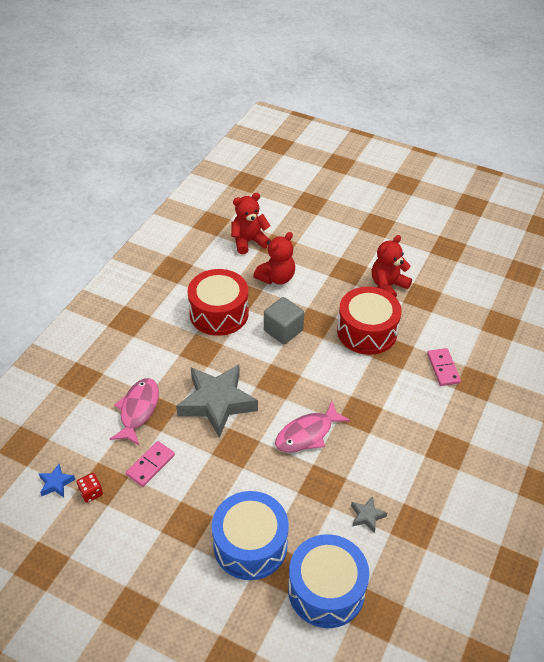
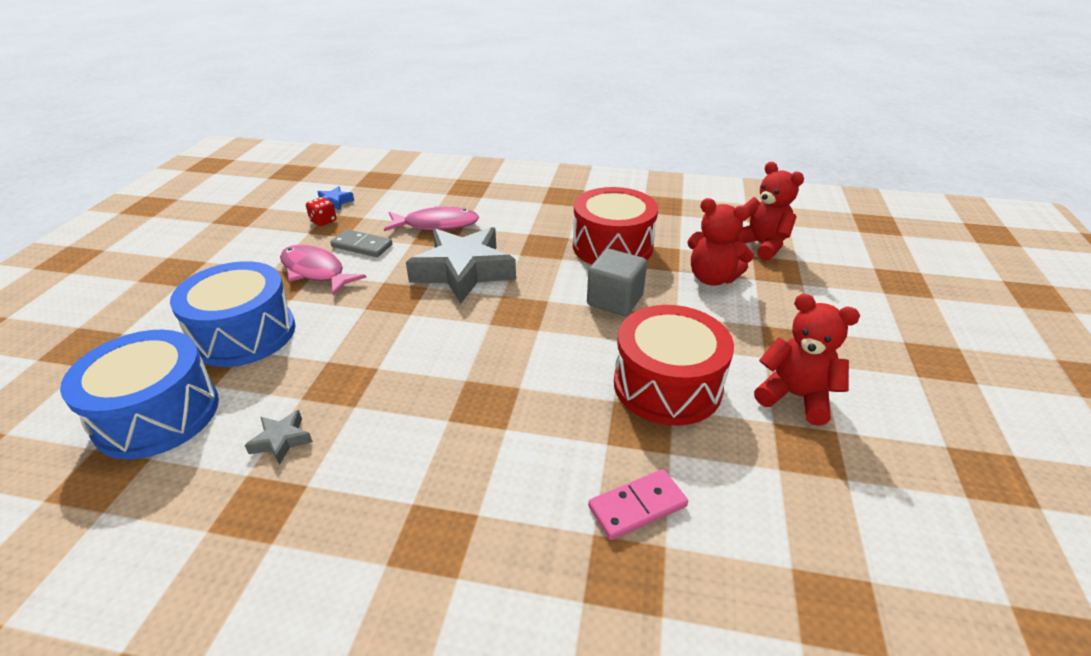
camera: 75 degrees right, 10 degrees down
(150, 465) = (362, 246): pink domino -> grey domino
(307, 434) = (430, 353): pink fish -> pink fish (315, 271)

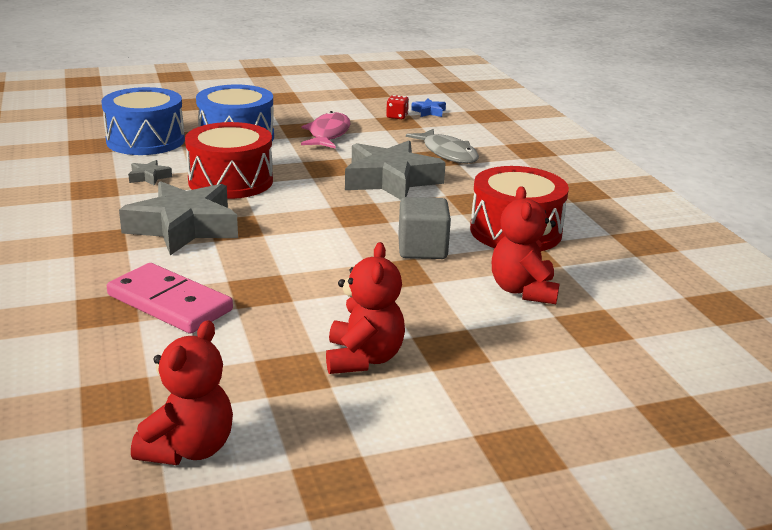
camera: 60 degrees right, 10 degrees down
(362, 246) = (380, 138): grey domino -> none
(436, 224) = (447, 153): pink fish -> grey fish
(454, 445) = (184, 227): none -> grey star
(637, 506) = (169, 303): pink domino -> pink domino, size x1.60
(667, 385) = (321, 293): red drum -> red drum (230, 181)
(761, 245) = (635, 311): red teddy bear -> red teddy bear (188, 448)

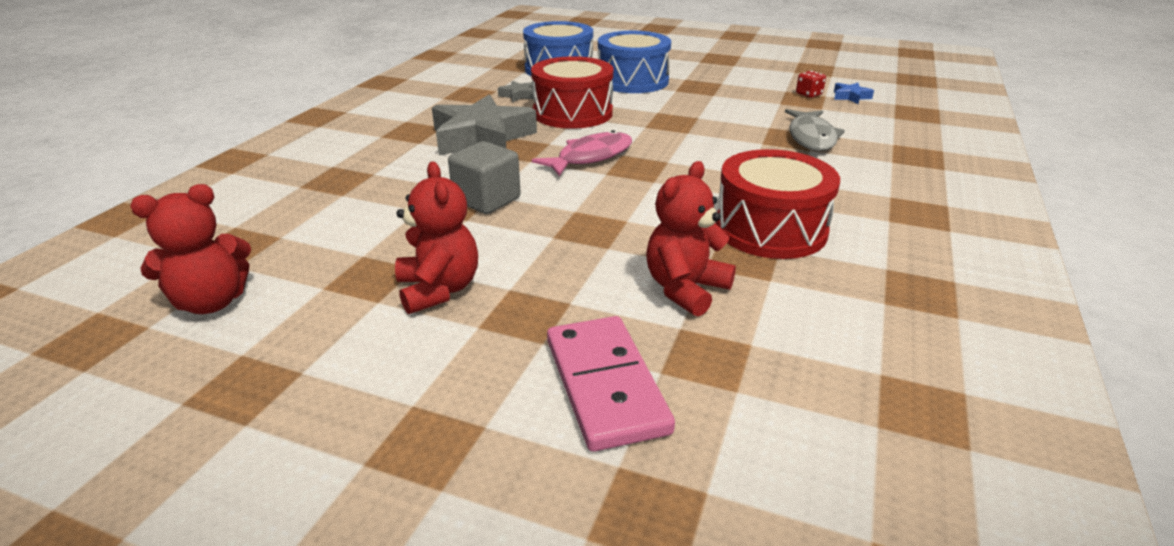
camera: 40 degrees right, 5 degrees up
(169, 303) = (380, 190): pink domino -> pink domino (605, 385)
(328, 134) = (716, 95): pink fish -> pink fish (590, 157)
(363, 358) = (439, 290): red teddy bear -> red teddy bear turned 60 degrees counterclockwise
(391, 180) = (713, 147): grey star -> none
(422, 249) = (645, 215): grey cube -> grey cube (487, 200)

